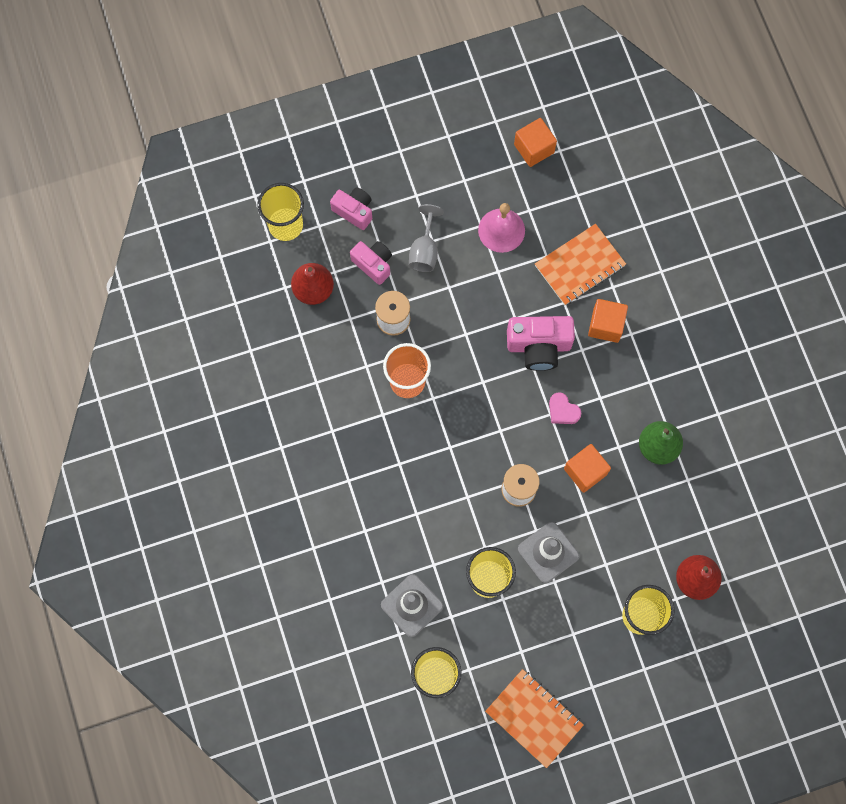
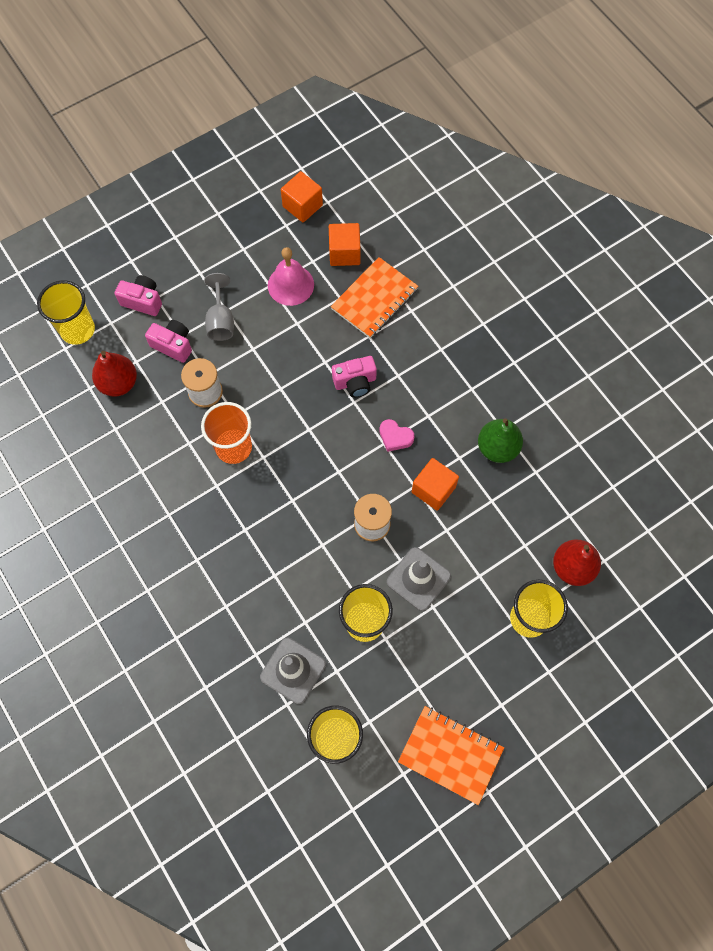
camera: 15 degrees left, 5 degrees down
(539, 346) = (355, 382): pink camera -> pink camera, size x0.65
(606, 325) = (414, 347): orange cube -> orange cube (344, 253)

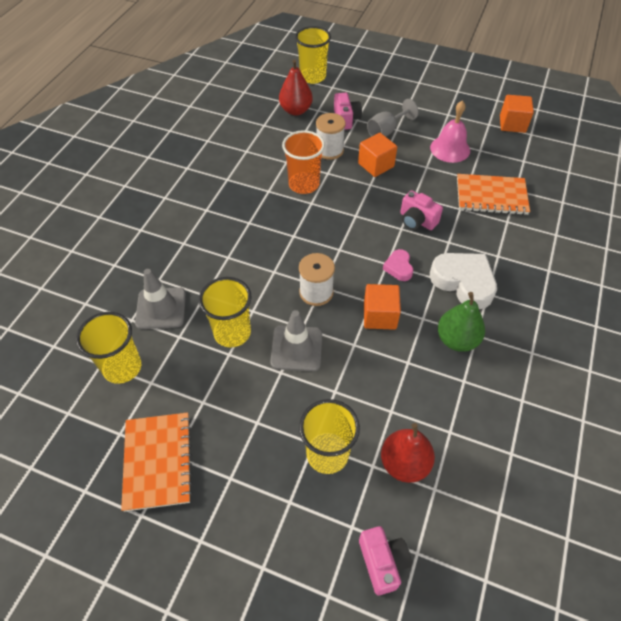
camera: 55 degrees right, 15 degrees down
(143, 301) = (361, 92): pink camera -> pink camera (383, 562)
(344, 253) = (505, 162): orange cube -> orange cube (376, 165)
(447, 398) = (463, 282): none -> white heart

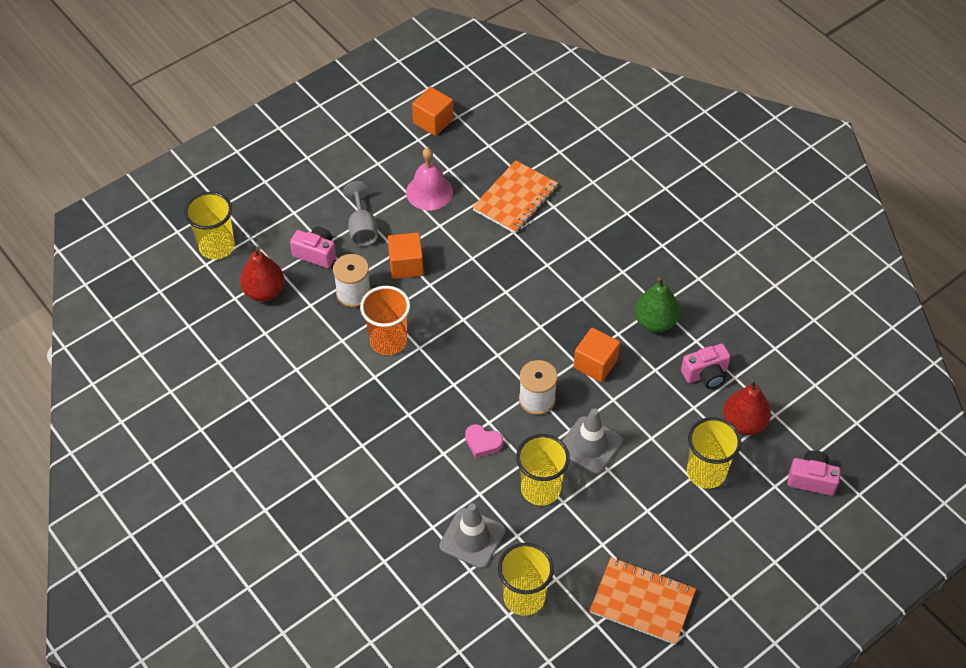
camera: 60 degrees left, 0 degrees up
(398, 267) = (551, 320): pink heart -> pink heart (482, 443)
(417, 221) = (505, 274): pink camera -> pink camera (705, 374)
(463, 282) = (599, 281): white heart -> none

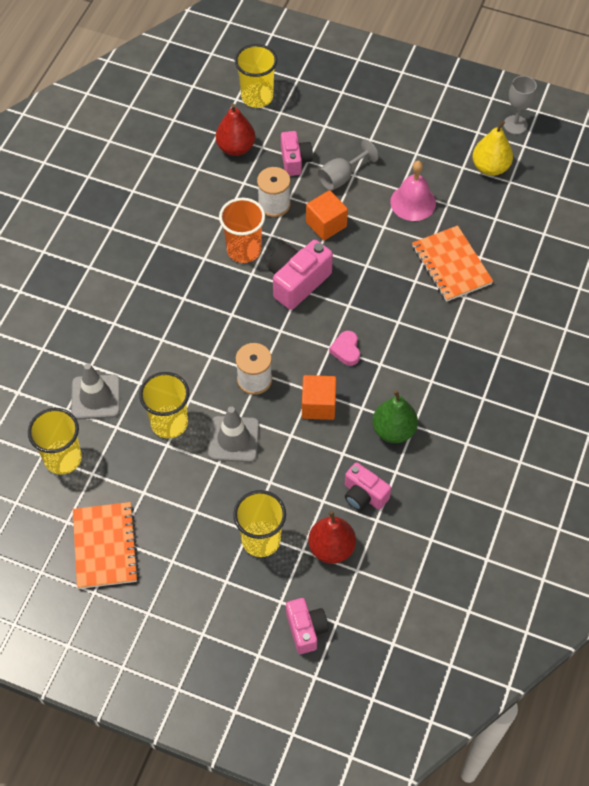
camera: 60 degrees right, 5 degrees up
(401, 82) = (515, 125): none -> grey goblet
(433, 121) = (490, 167): orange cube -> yellow pear
(454, 316) = (297, 282): none -> pink camera
(482, 443) = (188, 361): pink heart -> pink heart (346, 350)
(515, 199) = (451, 265): orange notebook -> orange notebook turned 60 degrees clockwise

